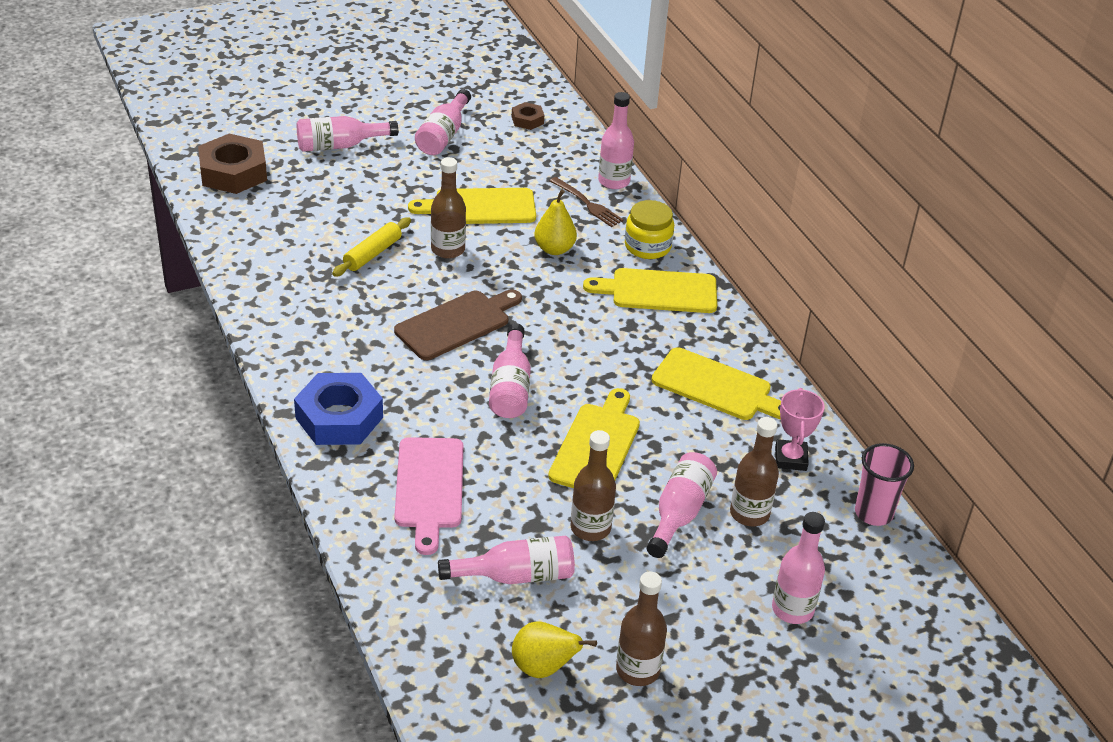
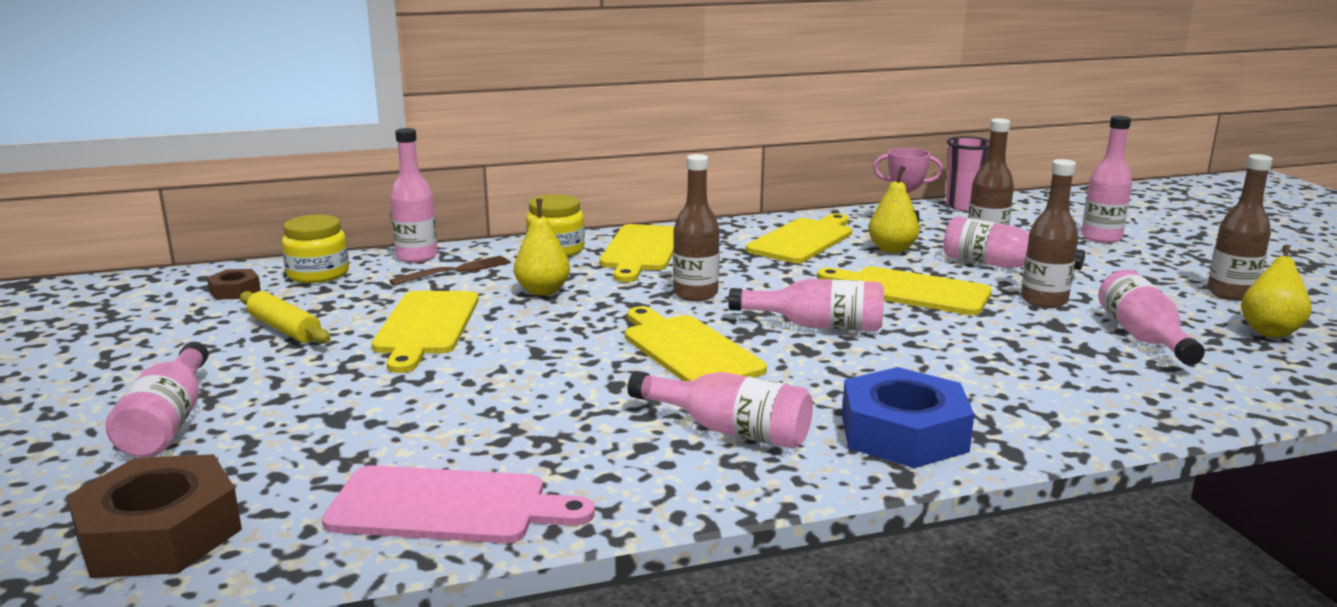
camera: 80 degrees left, 20 degrees down
(372, 254) = (505, 401): yellow rolling pin -> yellow rolling pin (285, 329)
(429, 488) = (1023, 377): pink cutting board -> pink cutting board (448, 507)
(443, 135) = (220, 342): pink bottle -> pink bottle (729, 430)
(448, 249) = (517, 349): brown bottle -> brown bottle (695, 294)
(456, 324) = (688, 350): brown cutting board -> yellow cutting board
(566, 145) = (318, 274): none -> yellow jar
(706, 444) = (892, 249): none -> yellow pear

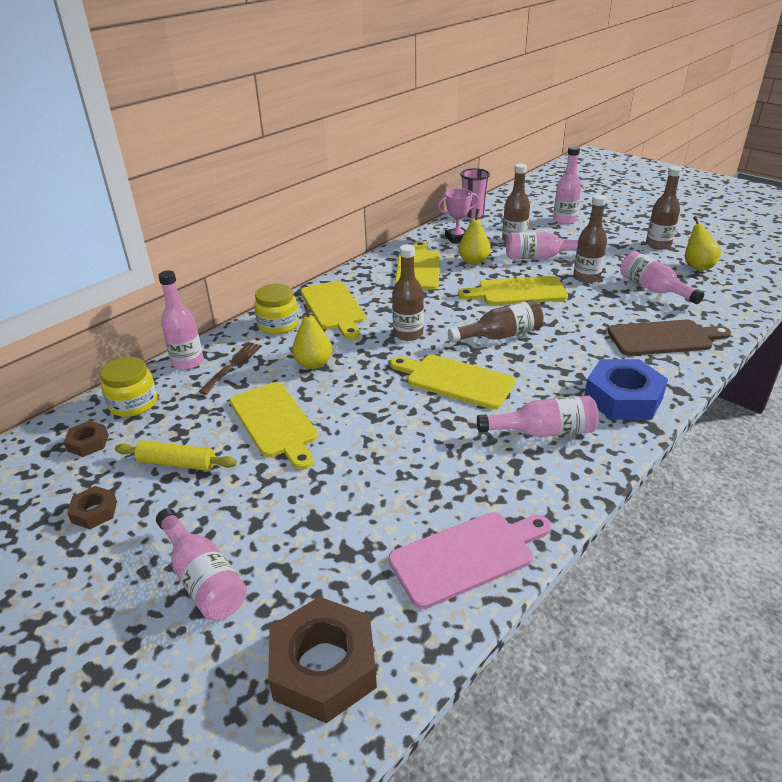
camera: 30 degrees left, 15 degrees up
(161, 341) = (94, 512): none -> brown nut
(817, 325) = (500, 336): pink bottle -> brown bottle
(1075, 392) = (663, 338): none -> brown cutting board

